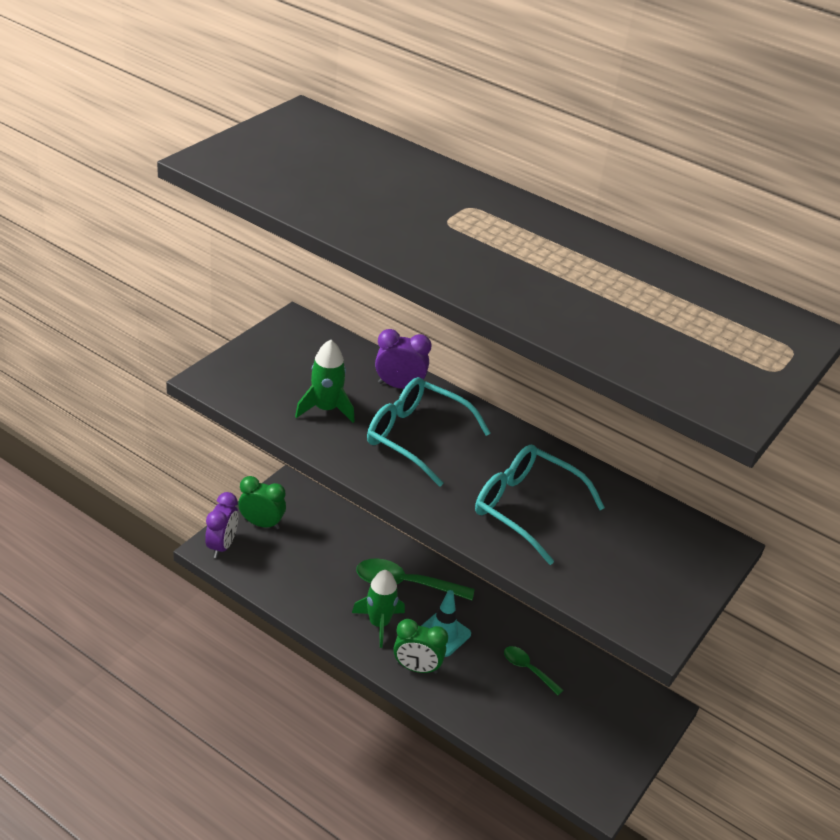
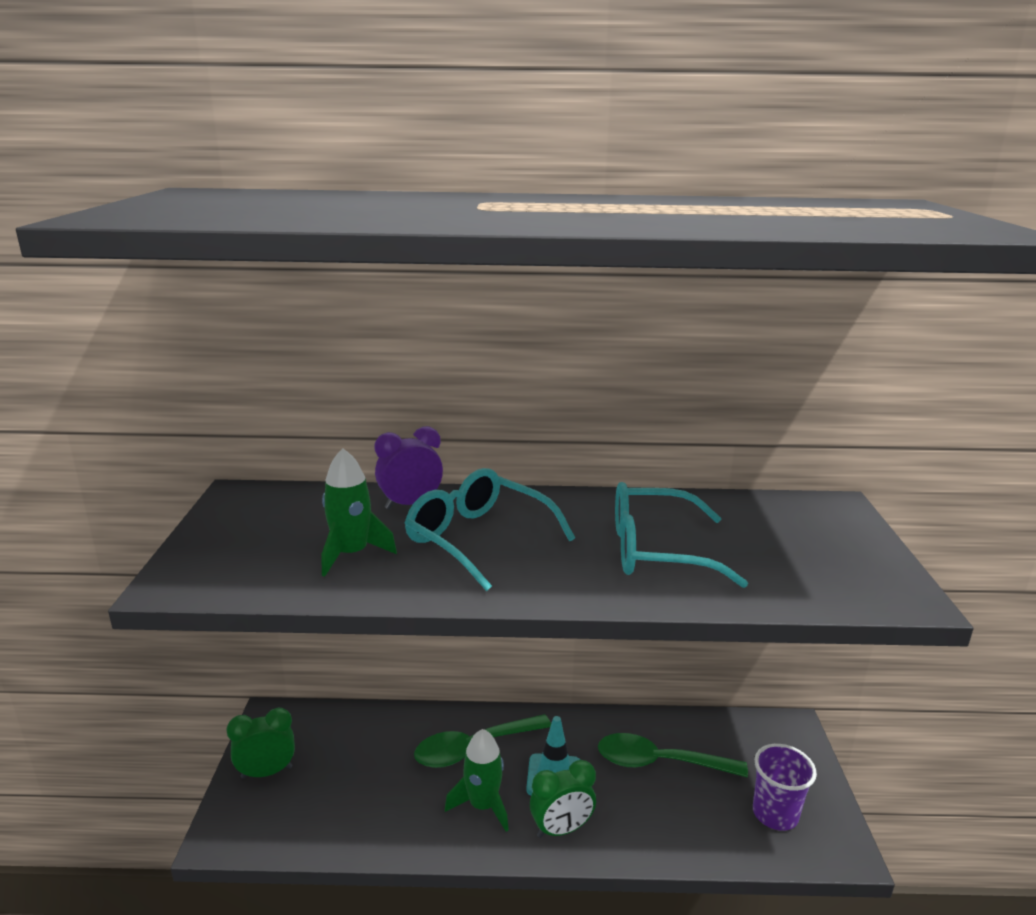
camera: 30 degrees left, 15 degrees down
(222, 546) = (234, 824): purple clock -> none
(416, 437) = (478, 538): turquoise glasses -> turquoise glasses turned 45 degrees clockwise
(528, 669) = (659, 762): green spoon -> green spoon, size x1.77
(576, 749) = (775, 814): none -> purple cup

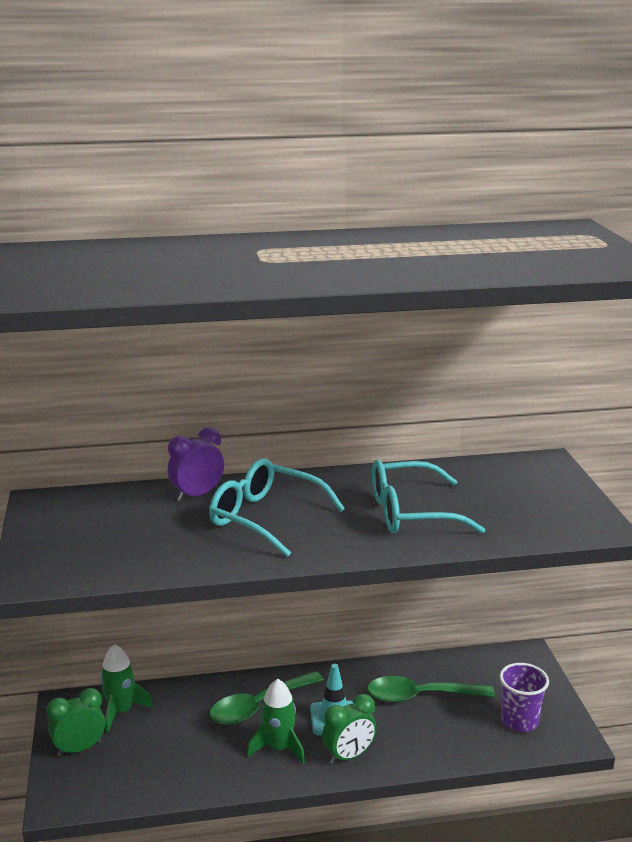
camera: 10 degrees left, 0 degrees up
(352, 554) = (166, 540): green rocket -> green rocket (121, 711)

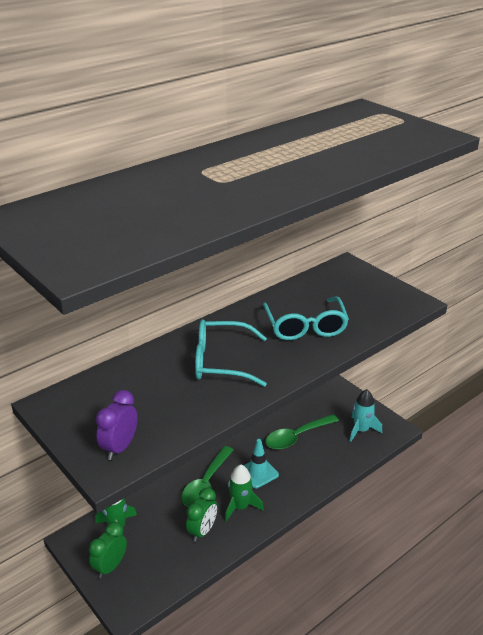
camera: 30 degrees left, 10 degrees up
(197, 495) = (158, 360): purple clock -> purple clock (120, 447)
(349, 756) = (285, 493): green clock -> green clock (202, 531)
(410, 512) = (305, 327): turquoise glasses -> turquoise glasses turned 60 degrees counterclockwise
(519, 721) = (361, 430): purple cup -> turquoise rocket

